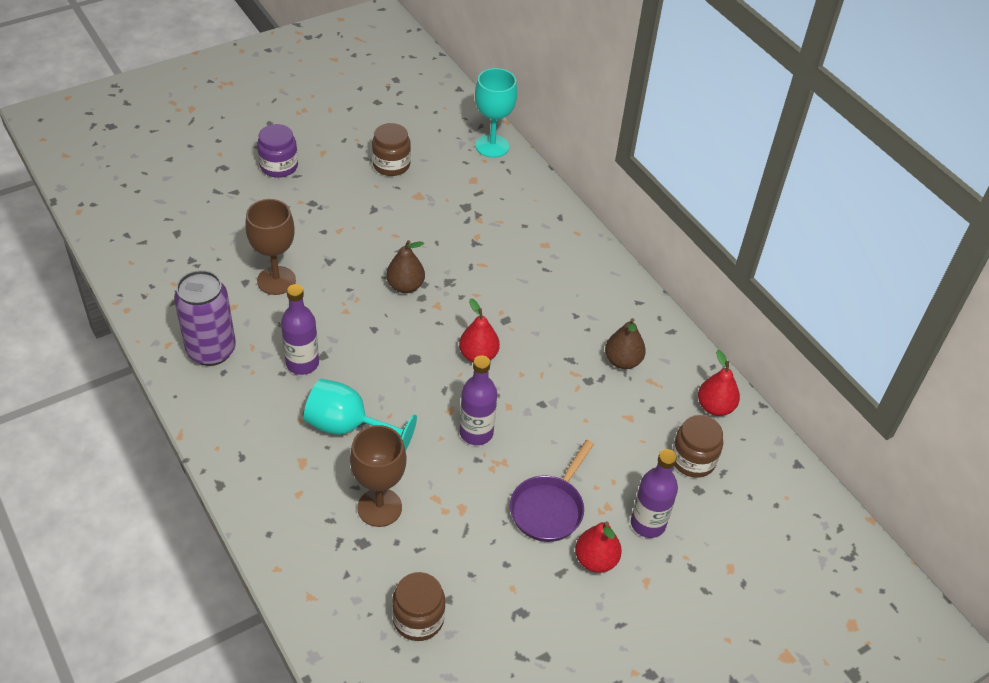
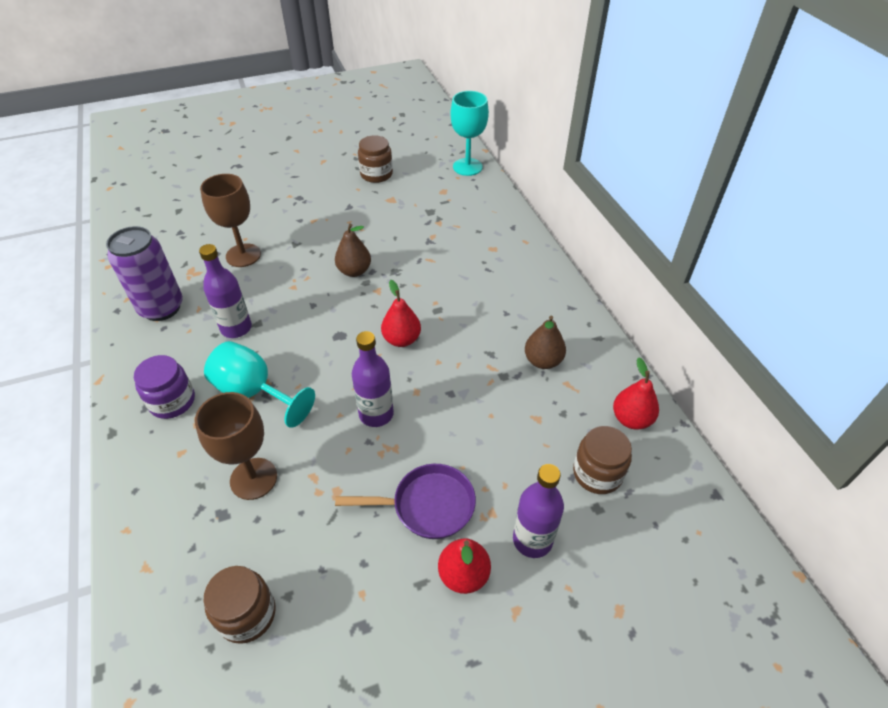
camera: 15 degrees right, 0 degrees up
(279, 166) = (283, 168): purple jar -> purple jar (172, 401)
(549, 508) = (427, 505): purple pan -> purple pan turned 135 degrees counterclockwise

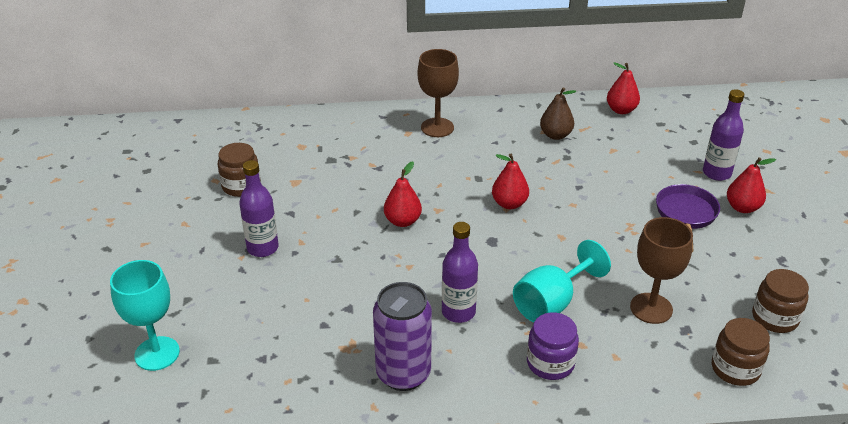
camera: 75 degrees left, 10 degrees down
(243, 255) = (338, 302): brown goblet -> brown goblet (437, 127)
(354, 271) = (402, 221): brown pear -> red pear
(376, 414) = (593, 230): purple bottle -> purple bottle (262, 248)
(467, 167) = (268, 124): turquoise goblet -> turquoise goblet (157, 353)
(597, 473) = (665, 135): brown jar -> brown jar (735, 369)

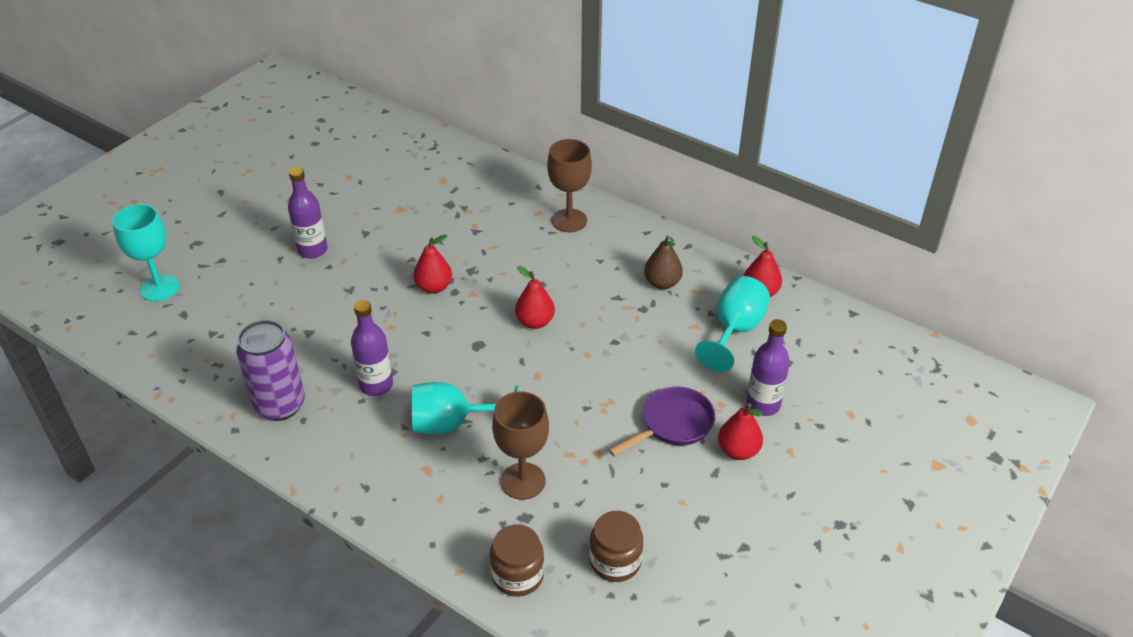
camera: 40 degrees right, 5 degrees up
(241, 186) = (360, 191): brown jar -> none
(550, 363) = (386, 468): purple jar -> none
(639, 140) = (734, 331): none -> turquoise goblet

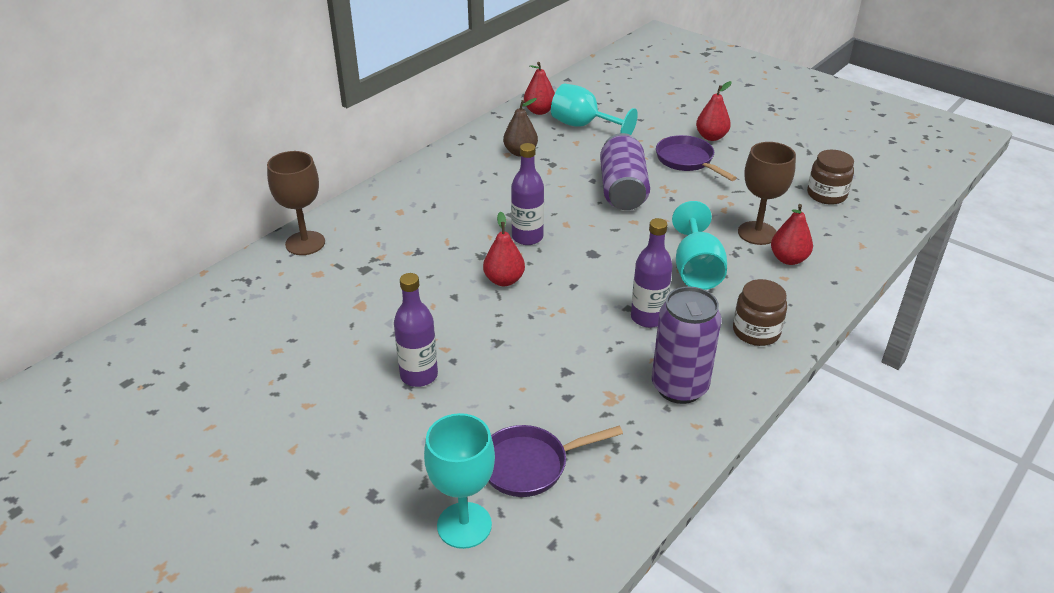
camera: 85 degrees left, 5 degrees down
(208, 317) = (530, 465): none -> purple pan
(517, 575) = (852, 239): brown jar -> brown jar (756, 331)
(535, 322) = (563, 220): red pear -> red pear (788, 259)
(569, 220) = (418, 194): brown goblet -> brown goblet (305, 243)
(598, 366) = (623, 190): none -> purple can
(763, 405) = (664, 123): purple bottle -> purple bottle (527, 237)

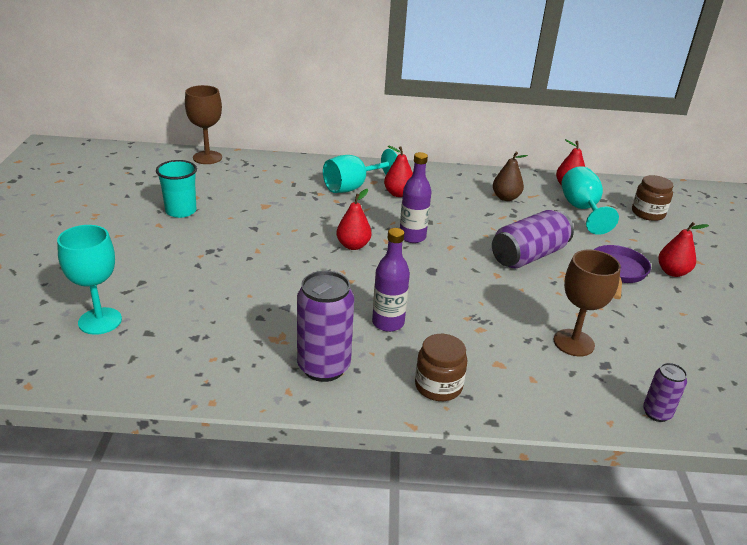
camera: 50 degrees right, 5 degrees down
(297, 375) = (181, 211): none -> turquoise cup
(305, 243) = (300, 165): brown goblet -> brown goblet (207, 157)
(419, 375) = (221, 251): purple bottle -> none
(530, 465) = (176, 327): purple pan -> none
(696, 269) = (478, 326): turquoise goblet -> turquoise goblet (353, 187)
(788, 259) = (562, 373): red pear -> red pear (398, 194)
(826, 195) = (695, 366): brown jar -> brown jar (648, 213)
(863, 241) = (656, 413): none -> purple can

